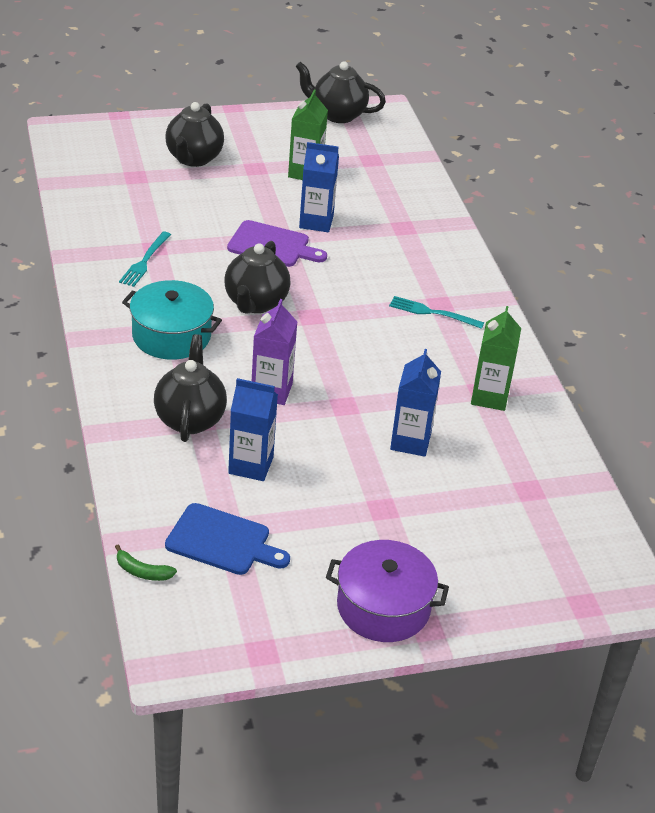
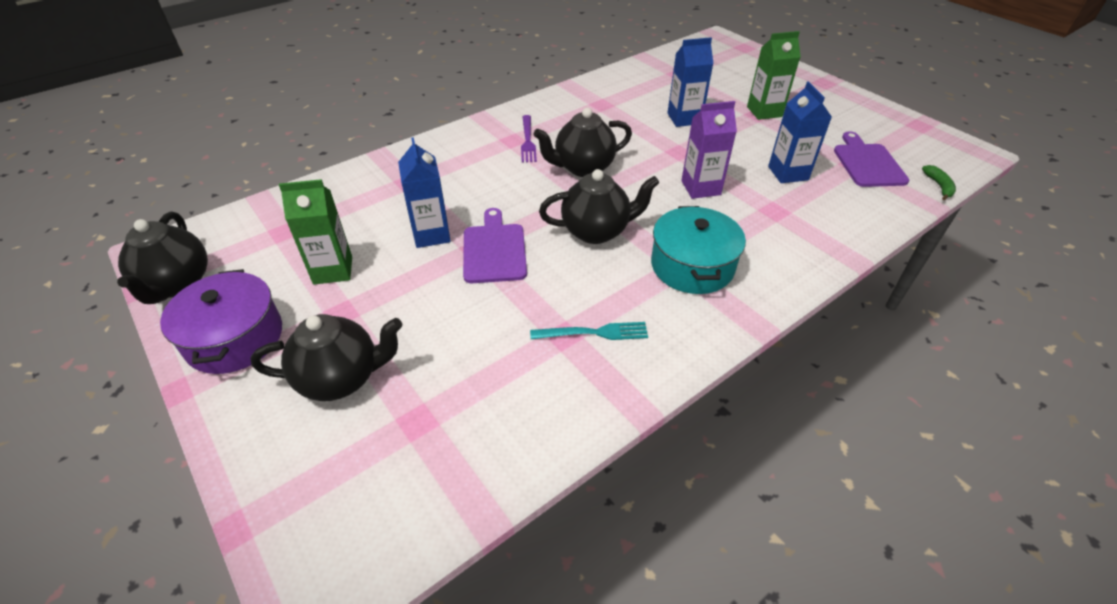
camera: 110 degrees left, 5 degrees up
(190, 419) = (779, 217): black teapot -> black teapot (583, 168)
(222, 541) = (867, 163): blue cutting board -> purple cutting board
(383, 607) = (830, 97): purple pot -> purple pot (235, 338)
(431, 312) = (528, 141): turquoise fork -> purple fork
(489, 397) = (605, 100): green carton -> green carton (764, 112)

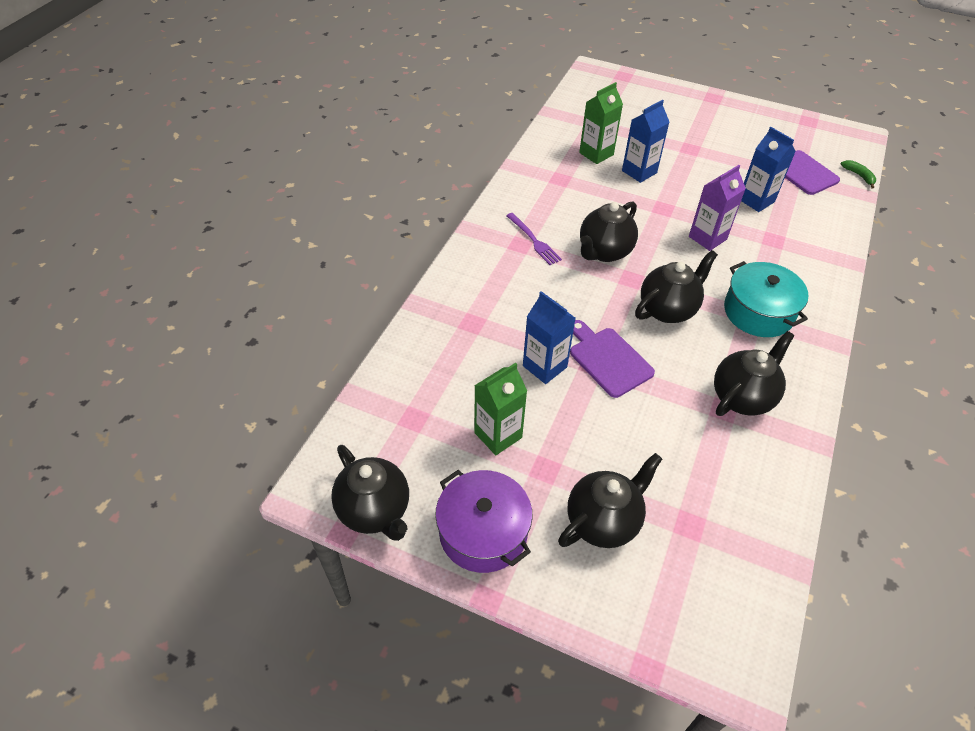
camera: 30 degrees left, 5 degrees up
(595, 332) = (742, 397): turquoise fork -> black teapot
(764, 112) = (693, 143): green carton -> green carton (596, 154)

